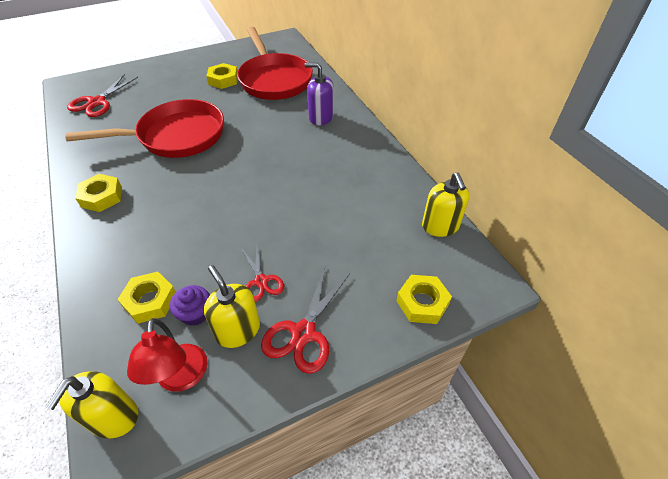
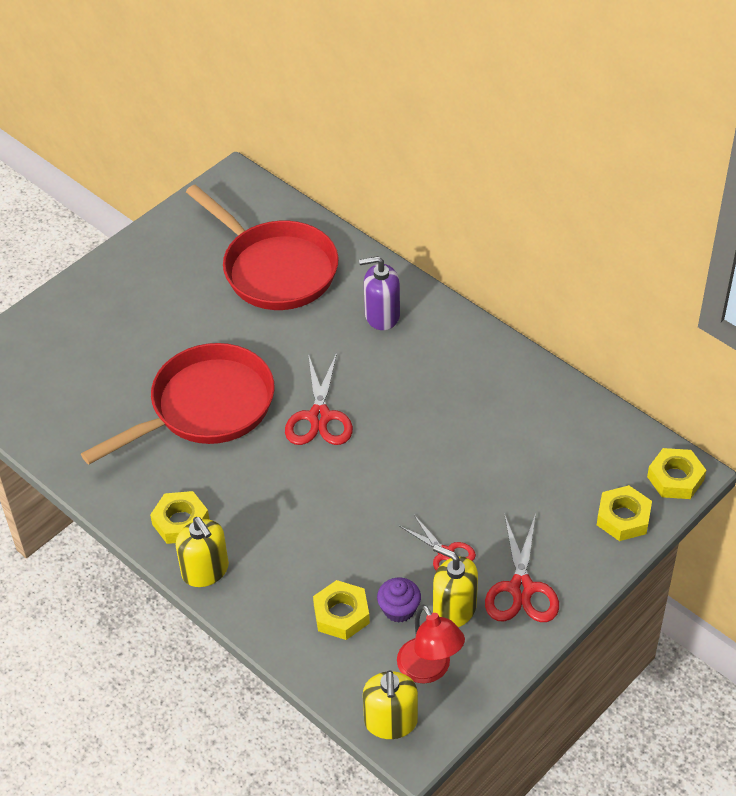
camera: 20 degrees left, 0 degrees up
(97, 102) = (42, 388): red scissors -> red scissors (319, 417)
(223, 80) = (199, 292): yellow nut -> yellow nut (675, 478)
(440, 226) = (605, 425): yellow soap dispenser -> yellow soap dispenser (205, 570)

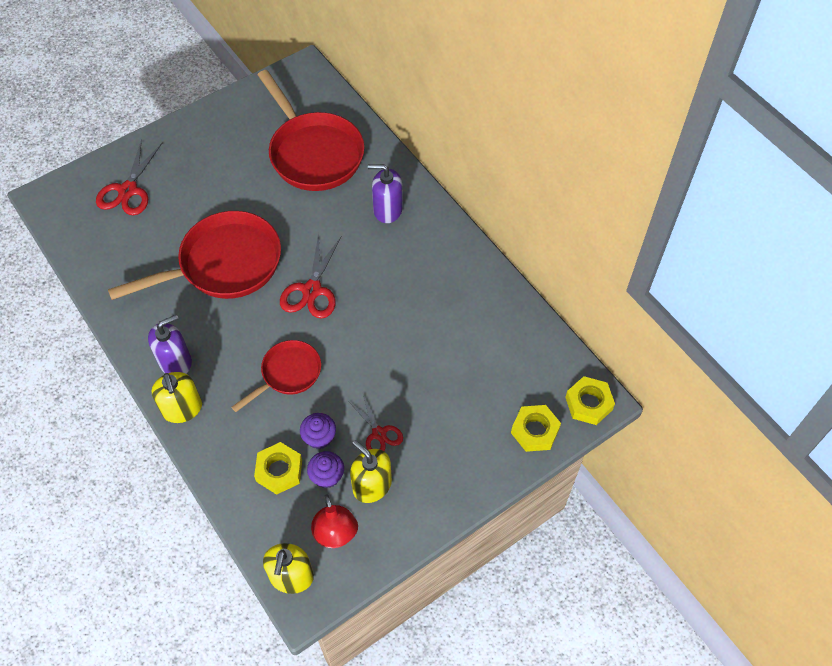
camera: 10 degrees right, 10 degrees up
(181, 522) = (175, 361): yellow nut -> purple soap dispenser
(319, 510) = (288, 374): none -> red pan
(377, 571) = (319, 437): none -> purple cupcake
(521, 588) = (432, 478): red scissors -> red scissors (128, 190)

